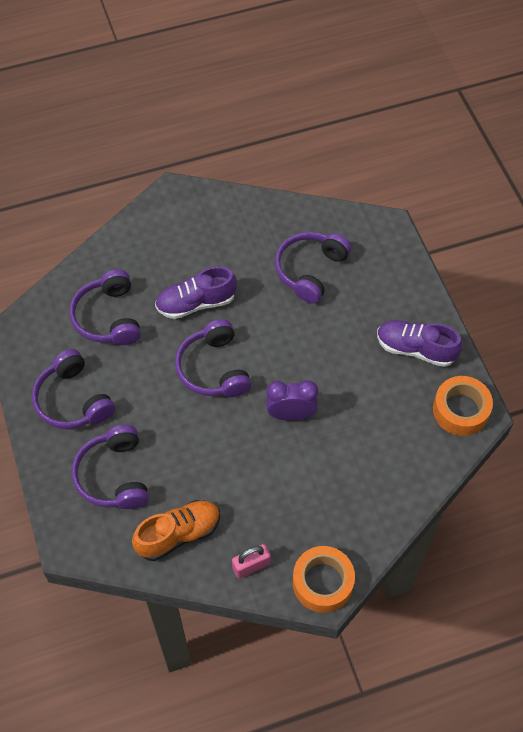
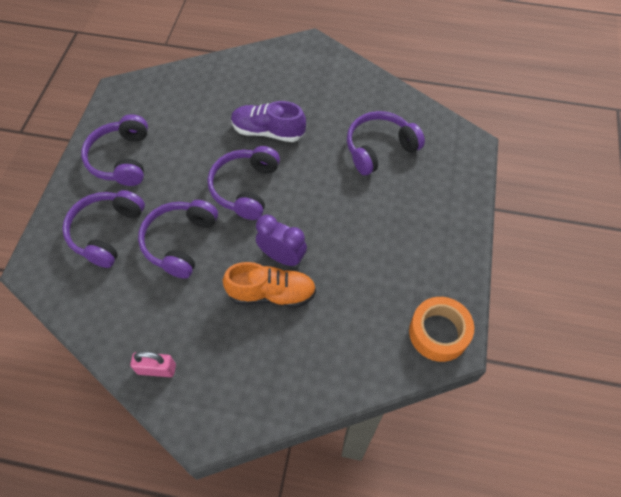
camera: 30 degrees right, 0 degrees up
(108, 317) = (194, 111): purple headphones -> purple headphones (180, 242)
(178, 534) = (119, 307): orange shoe -> orange shoe (271, 293)
(322, 582) = (206, 421): orange tape -> none
(415, 349) = (430, 257): purple shoe -> none

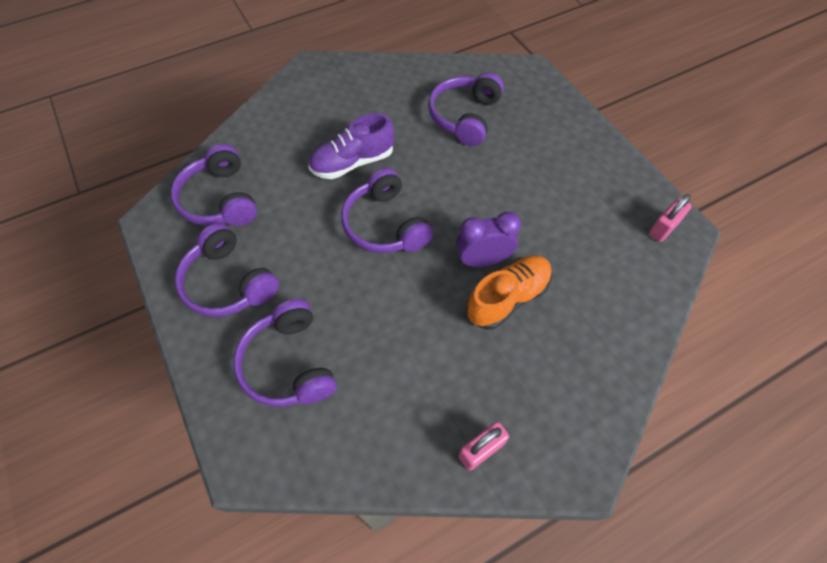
camera: 40 degrees left, 0 degrees up
(180, 242) = (375, 317): purple headphones -> purple headphones (220, 199)
(438, 333) = (663, 228): orange tape -> pink padlock

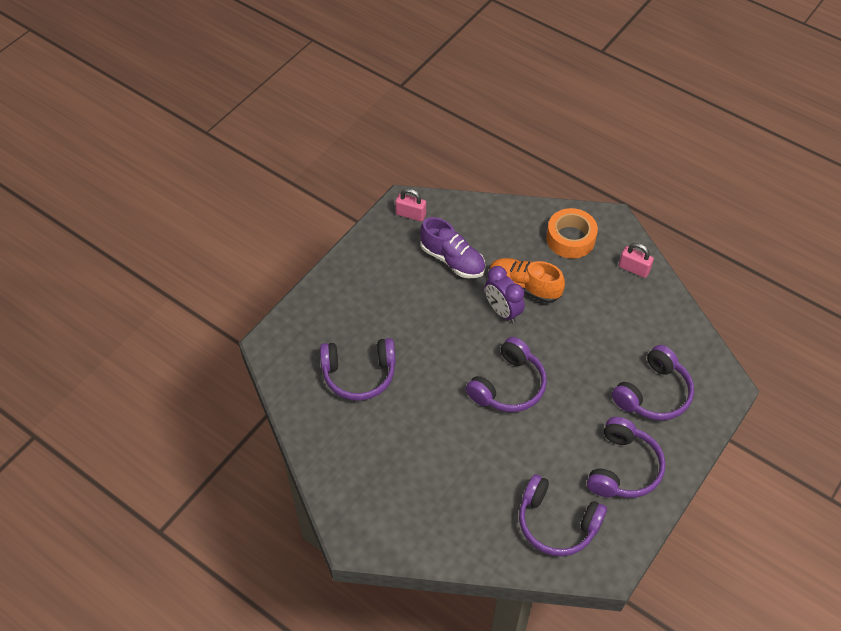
camera: 115 degrees left, 5 degrees down
(220, 199) = (556, 523): purple headphones -> purple headphones turned 75 degrees clockwise
(353, 162) = (459, 438): purple shoe -> purple shoe (452, 260)
(565, 391) = (570, 239): none -> orange tape

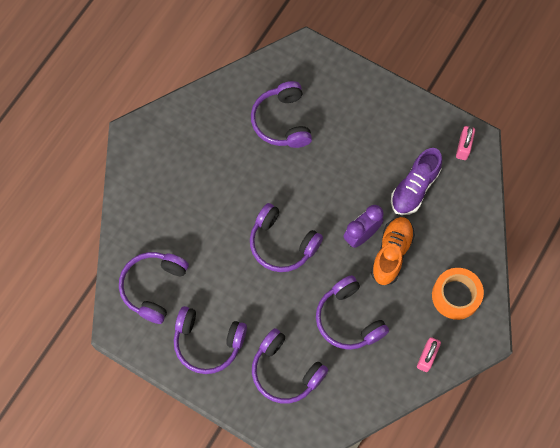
camera: 85 degrees right, 15 degrees up
(595, 331) = (348, 319): none -> purple headphones

